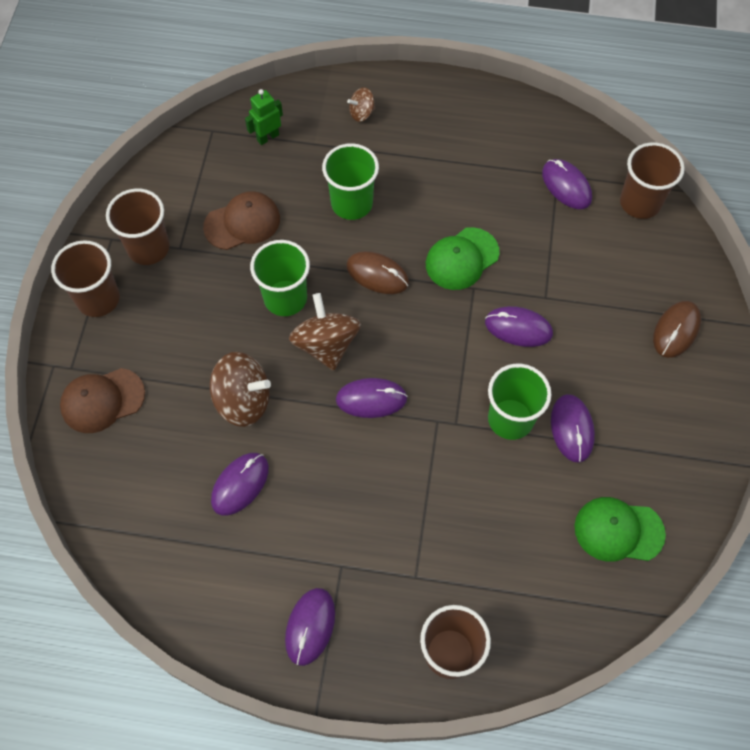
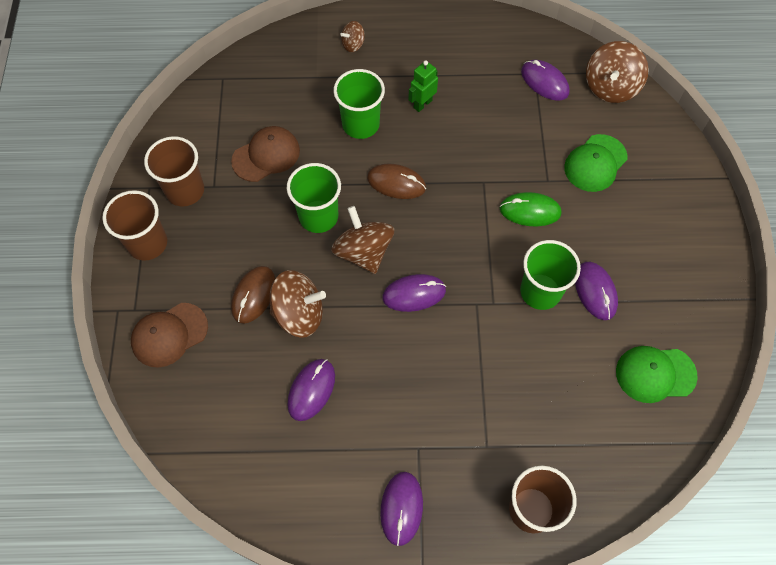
camera: 10 degrees left, 0 degrees up
(267, 137) = (274, 77): green robot -> green robot (422, 104)
(462, 259) = (467, 158): green cap -> green cap (595, 163)
(518, 328) = (530, 211): purple mouse -> green mouse
(640, 202) = (610, 87): brown cup -> brown spinning top
(676, 330) = (665, 192): brown mouse -> brown mouse (254, 295)

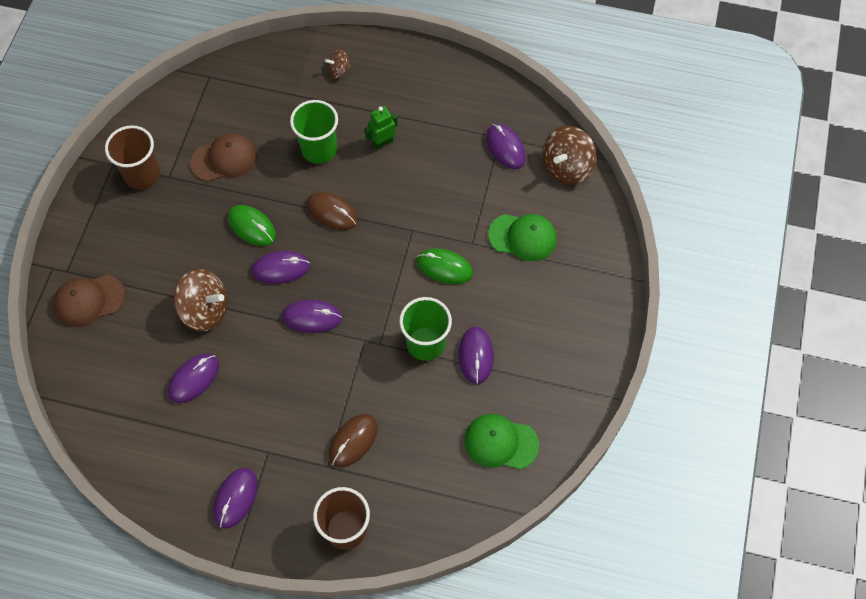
camera: 15 degrees right, 0 degrees up
(147, 243) = (95, 215): brown cup -> none
(254, 295) = (171, 284): brown mouse -> brown mouse (353, 441)
(318, 216) = (252, 226): green cup -> green mouse
(363, 252) = (280, 268): brown spinning top -> purple mouse
(595, 163) = (523, 237): green cap -> green cap turned 135 degrees counterclockwise

